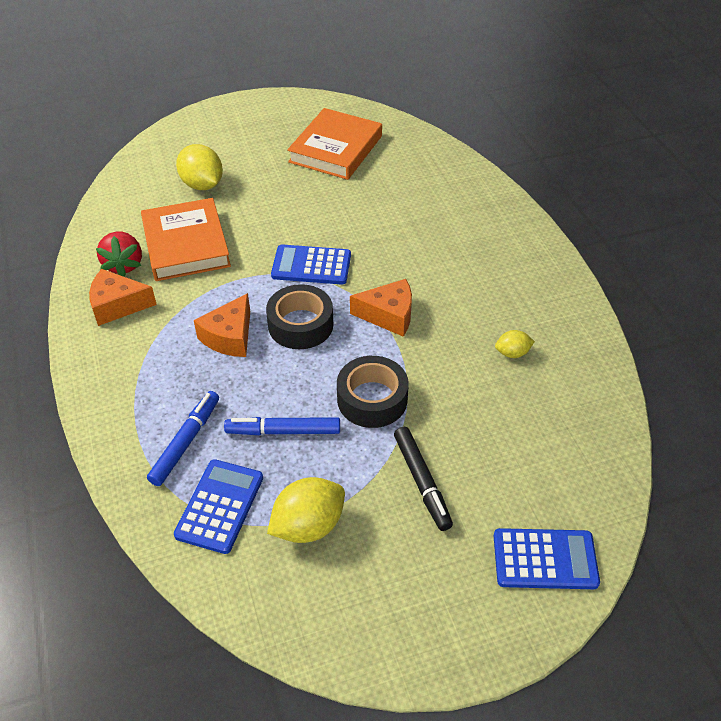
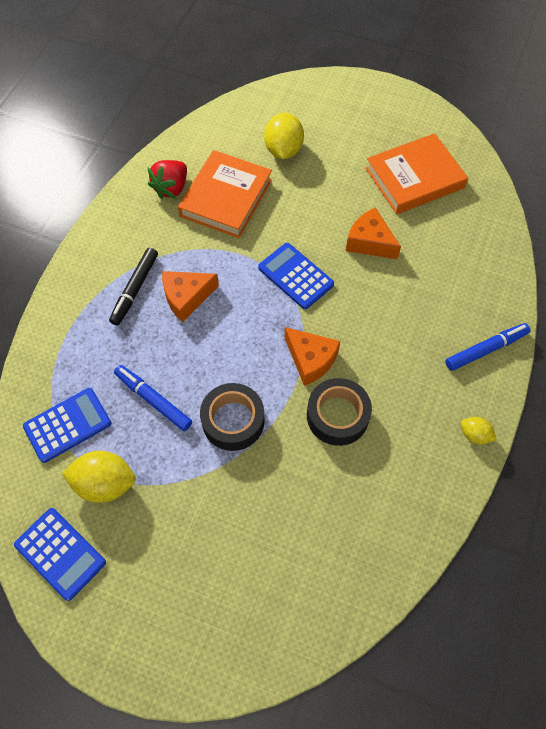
camera: 40 degrees right, 15 degrees up
(117, 305) = (139, 220): orange cheese -> orange cheese (369, 242)
(185, 442) = (89, 361): blue marker -> blue marker (485, 349)
(300, 325) = (242, 322): black tape -> black tape (337, 416)
(422, 481) = (204, 512): black marker -> black marker (135, 289)
(512, 353) = (371, 461): yellow lemon -> yellow lemon (474, 435)
(545, 559) = (227, 640): blue calculator -> blue calculator (60, 553)

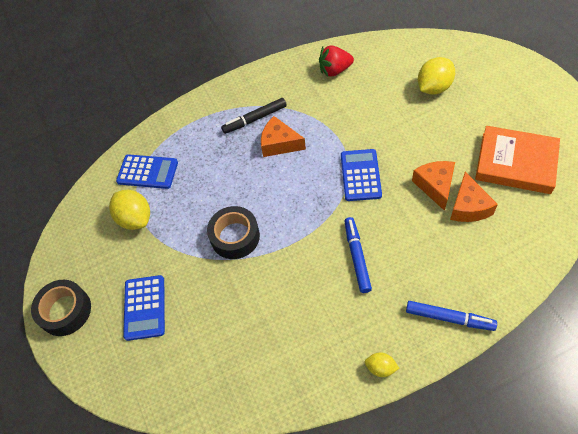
camera: 50 degrees right, 5 degrees down
(60, 553) = (80, 238): blue calculator -> blue calculator (144, 307)
(153, 400) = (203, 191): blue marker -> blue marker (357, 257)
(226, 198) = (364, 97): orange book -> none
(310, 360) = (318, 235): orange cheese -> orange cheese (468, 207)
(337, 416) = (300, 282): black tape -> black tape (65, 311)
(474, 435) = (380, 368): yellow lemon -> yellow lemon turned 60 degrees counterclockwise

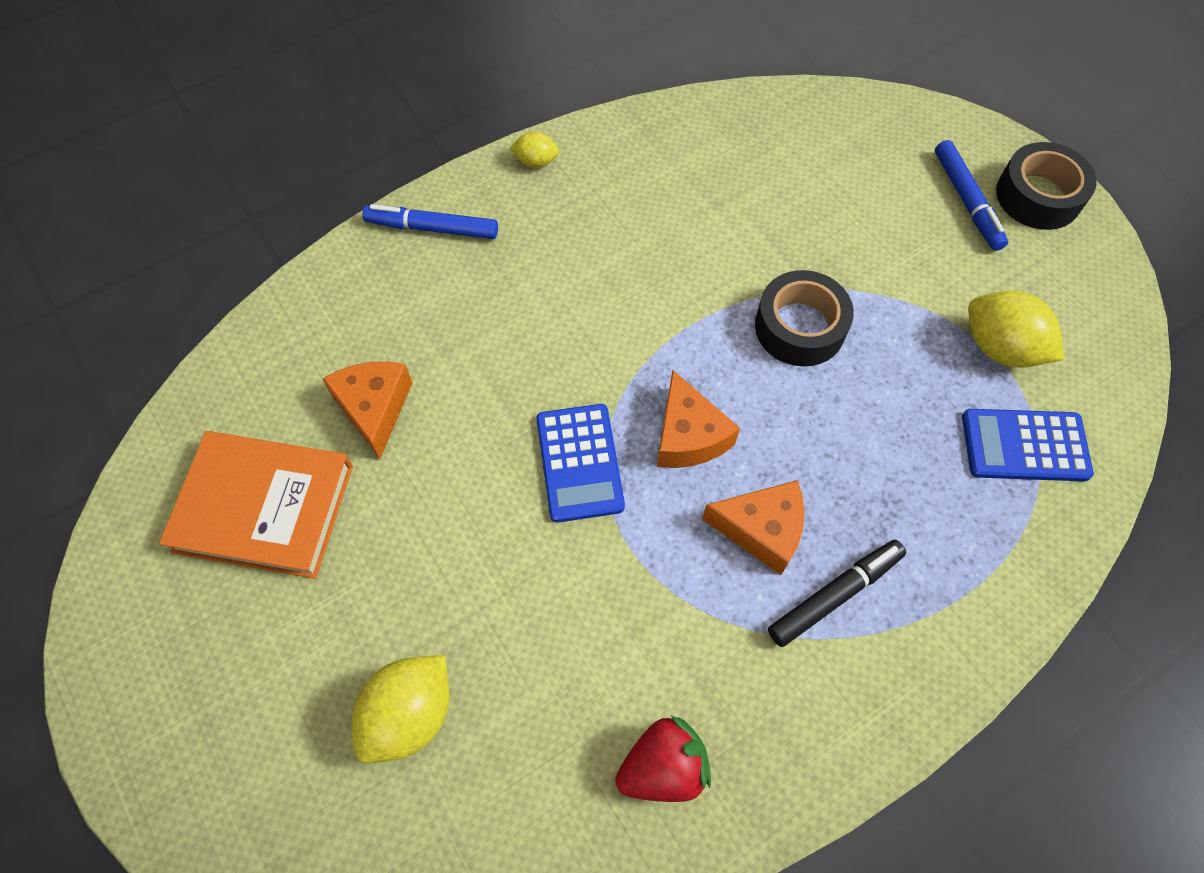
camera: 165 degrees right, 5 degrees up
(144, 307) = (911, 209): blue calculator -> none
(357, 257) = (578, 307): blue marker -> blue marker (966, 201)
(435, 186) = (432, 447): orange cheese -> orange cheese (688, 436)

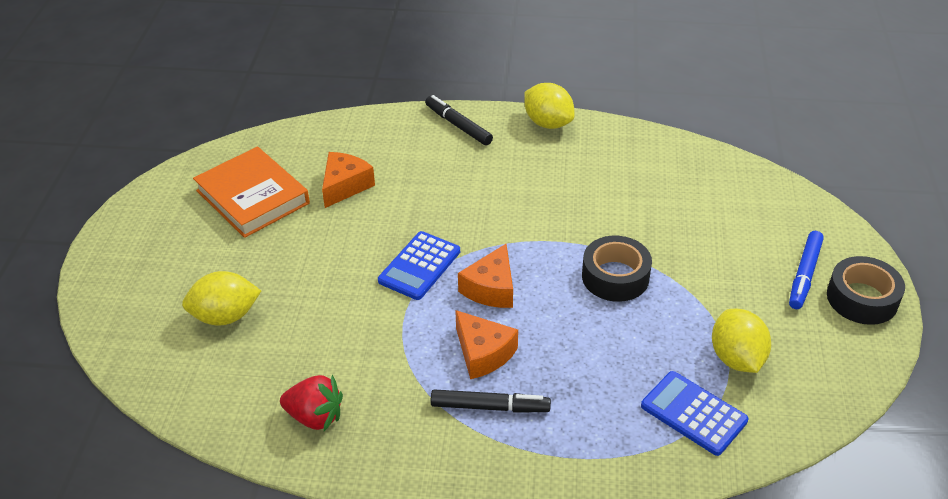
camera: 40 degrees right, 20 degrees down
(432, 228) = (458, 126): blue marker -> black marker
(536, 161) = (548, 123): yellow lemon -> yellow lemon, size x1.85

